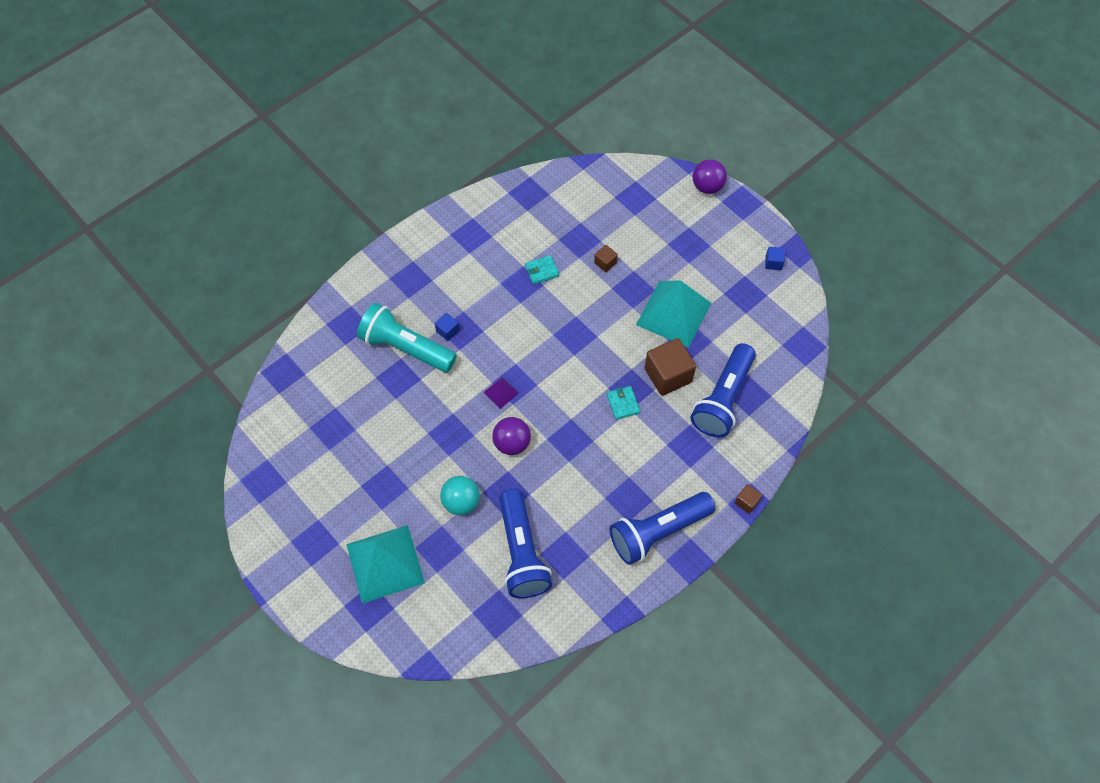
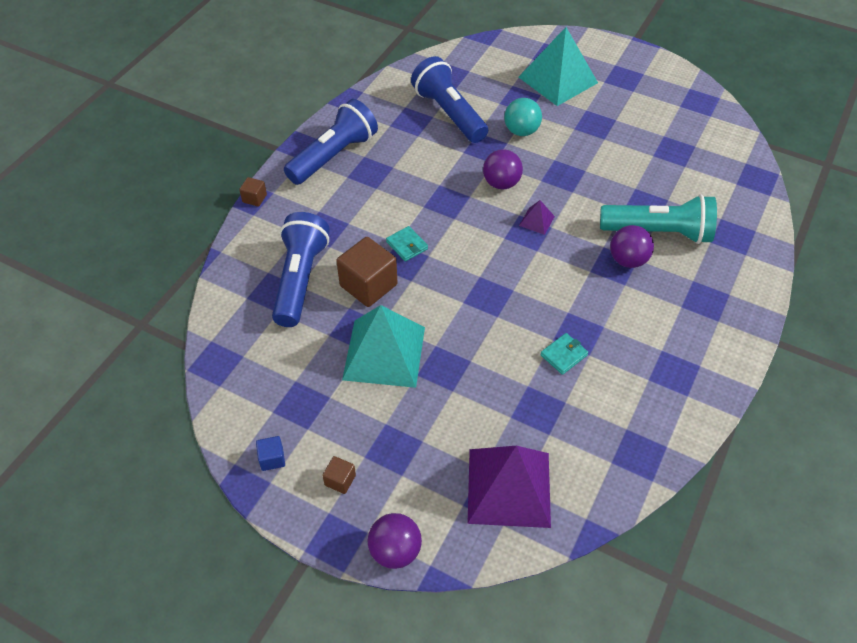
camera: 160 degrees right, 10 degrees down
(447, 331) = (628, 260): blue cube -> purple ball
(605, 263) = (492, 389): brown cube -> brown cube (340, 480)
(622, 199) = (508, 487): none -> purple pyramid

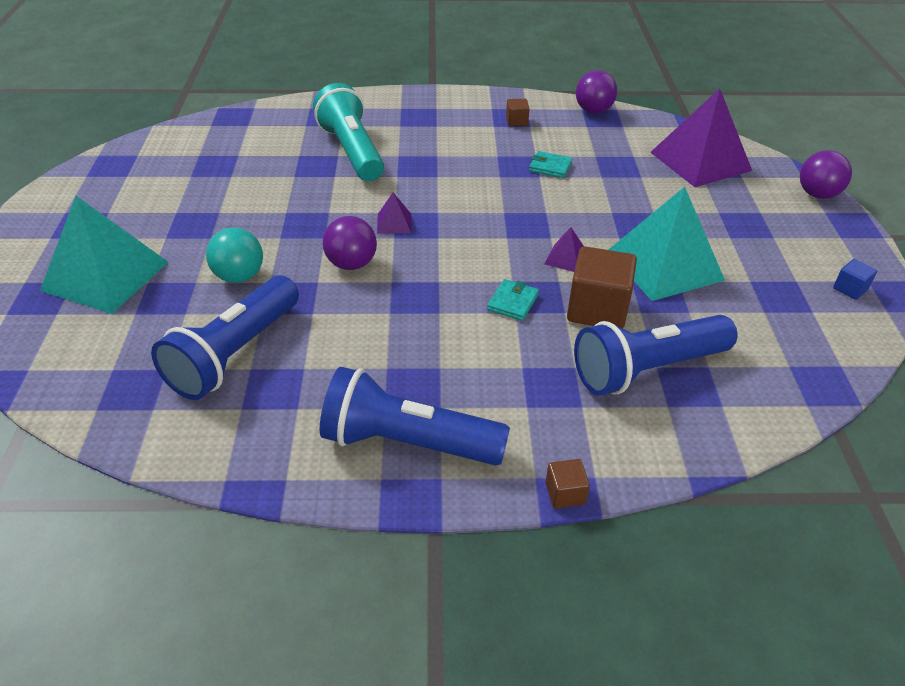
camera: 120 degrees left, 10 degrees down
(340, 480) = (810, 242): brown cube -> brown cube (516, 121)
(432, 298) = (566, 258): none -> purple pyramid
(628, 260) = (404, 160): purple ball -> purple ball (593, 111)

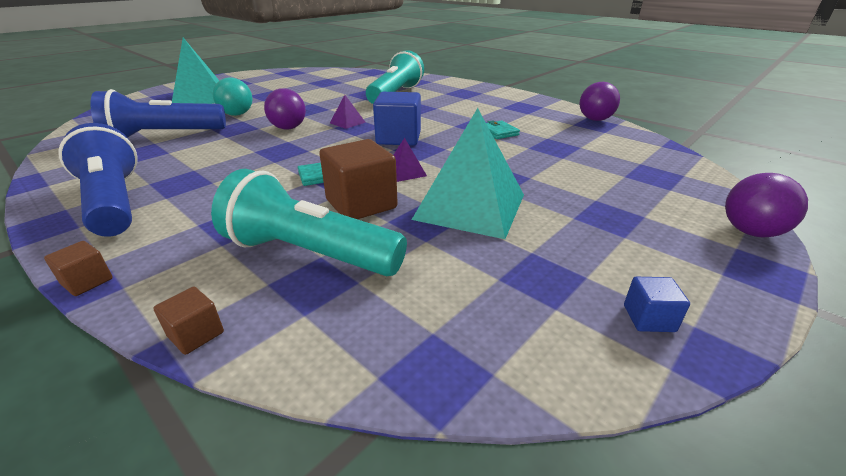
camera: 45 degrees right, 10 degrees down
(485, 220) = (398, 138): none -> blue cube
(516, 121) = (522, 109): brown cube -> brown cube (196, 334)
(647, 369) = (309, 253): blue flashlight -> turquoise flashlight
(700, 161) = (641, 168): purple pyramid -> none

